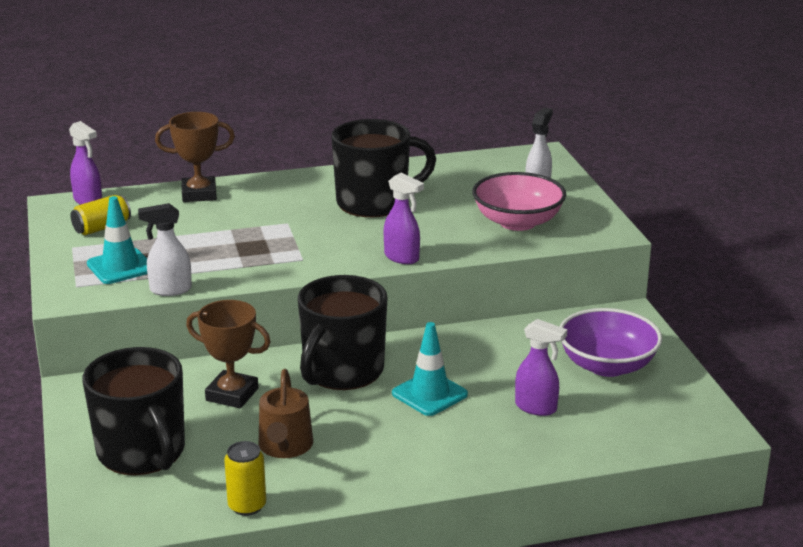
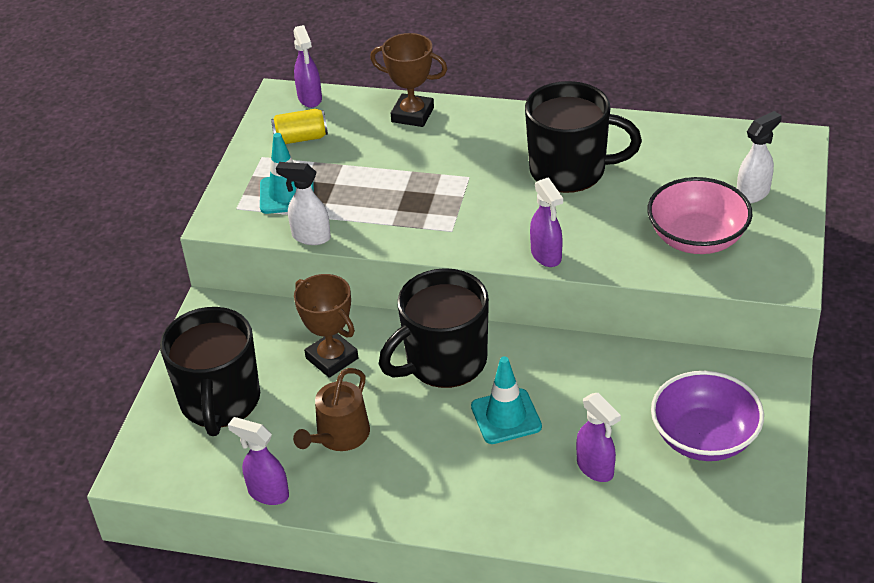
camera: 30 degrees right, 15 degrees up
(247, 506) = (267, 493): yellow can -> purple spray bottle

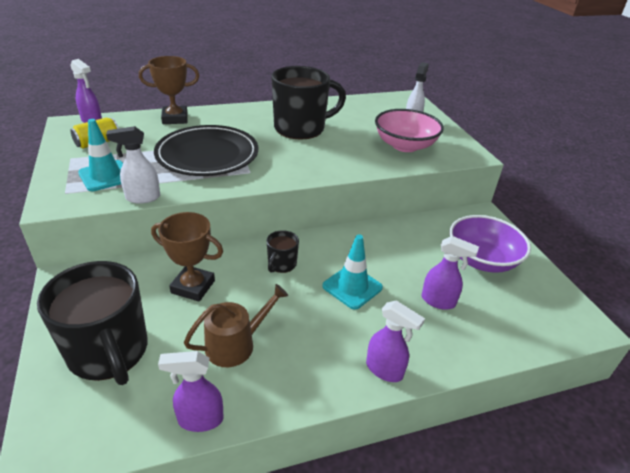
camera: 35 degrees left, 5 degrees down
(339, 436) = (236, 344): brown watering can -> brown watering can turned 120 degrees counterclockwise
(417, 190) = (207, 155): none -> black plate
(444, 362) = (281, 264): black mug -> black mug, size x0.46
(546, 256) = (326, 172): purple spray bottle -> purple spray bottle (385, 370)

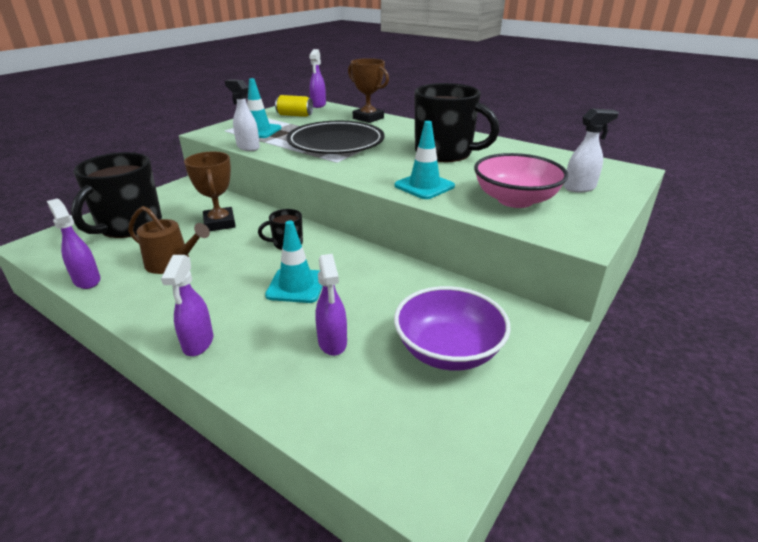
camera: 55 degrees right, 5 degrees down
(346, 161) = (424, 186): none -> turquoise traffic cone

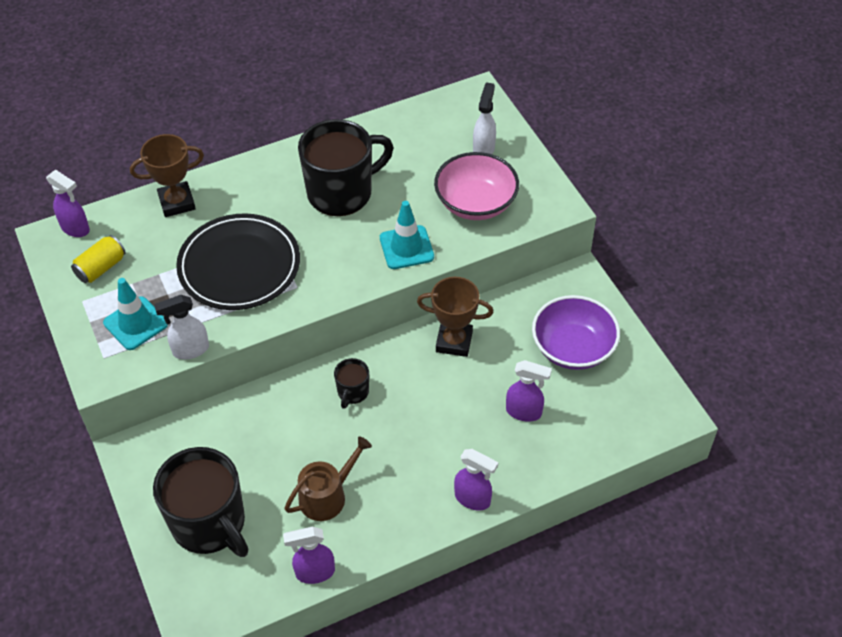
camera: 60 degrees left, 20 degrees up
(219, 223) = (266, 437): brown trophy -> brown trophy (454, 341)
(296, 286) = (432, 409): turquoise traffic cone -> none

